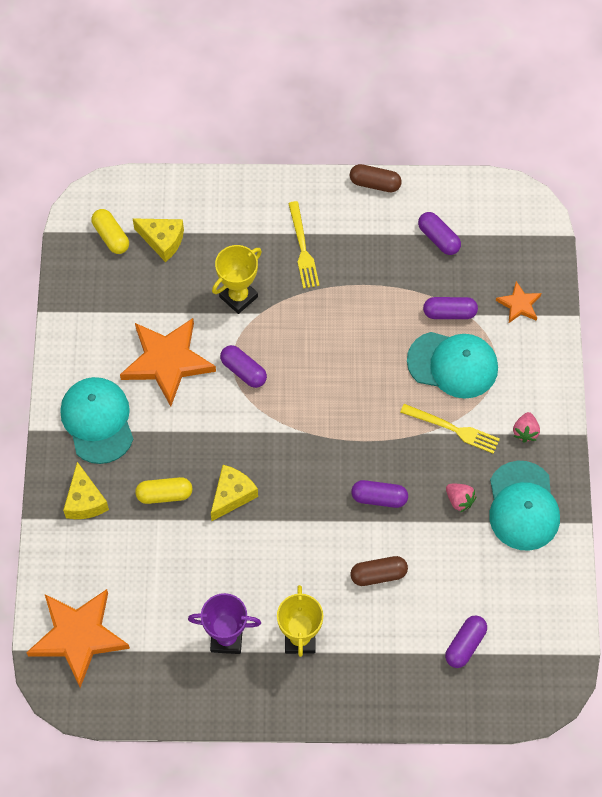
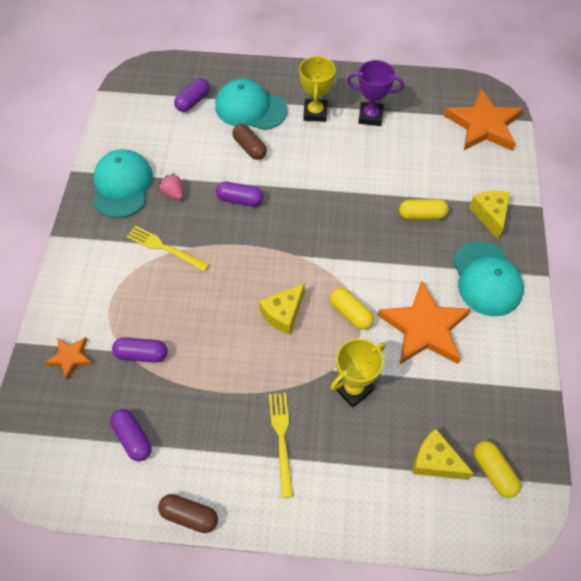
camera: 175 degrees left, 5 degrees down
(232, 495) = (364, 210): yellow cheese -> yellow cheese (283, 313)
(243, 371) = (350, 313): purple capsule -> yellow capsule
(378, 574) = (249, 148): brown capsule -> brown capsule turned 60 degrees clockwise
(453, 364) = (151, 304): turquoise cap -> turquoise cap (250, 108)
(525, 432) = (102, 241): pink strawberry -> none

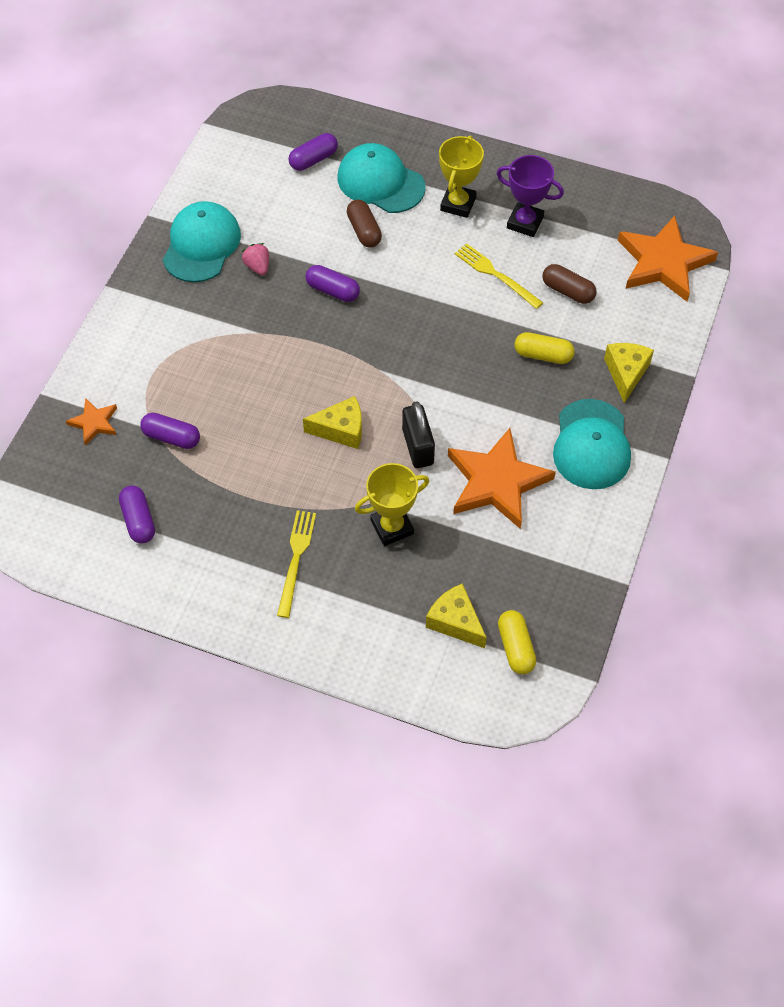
camera: 15 degrees right, 0 degrees up
(165, 248) = (230, 327): yellow fork -> yellow fork (496, 275)
(189, 516) = (176, 609): brown capsule -> brown capsule (567, 291)
(283, 313) = (341, 430): yellow cheese -> yellow cheese turned 150 degrees counterclockwise
(350, 313) = (418, 447): yellow capsule -> black padlock

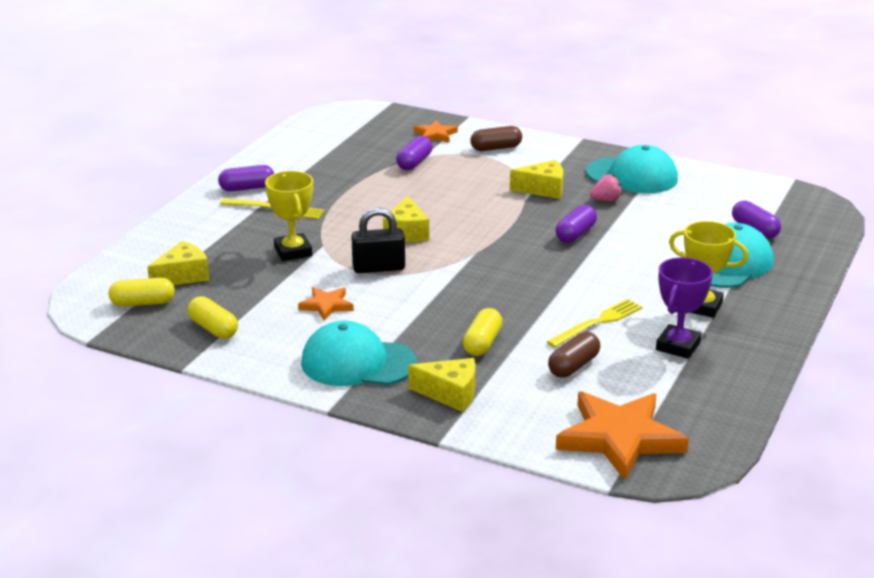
camera: 95 degrees right, 30 degrees down
(138, 520) = (335, 150): purple capsule -> purple capsule (247, 188)
(235, 318) = (543, 189): none -> yellow cheese
(364, 231) = (656, 252): brown capsule -> brown capsule (496, 148)
(497, 482) = (326, 305): orange star -> orange star, size x0.49
(554, 572) = (213, 328): none -> yellow capsule

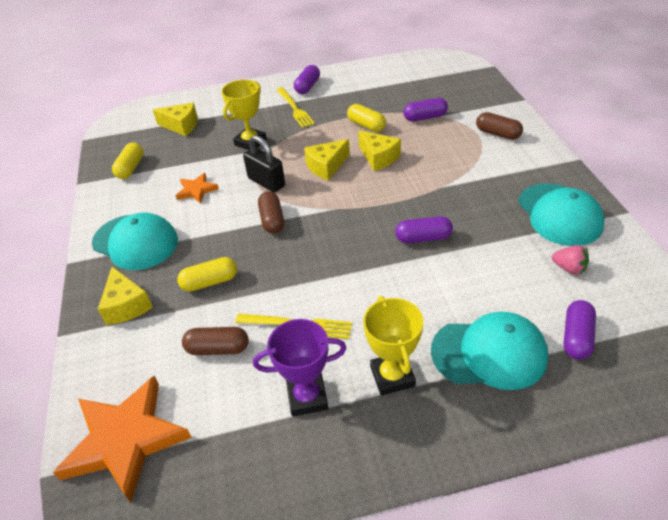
camera: 55 degrees right, 15 degrees up
(143, 303) = (138, 131): yellow capsule -> yellow capsule (366, 125)
(247, 188) = (307, 87): purple capsule -> purple capsule turned 75 degrees clockwise
(358, 363) = (135, 242): turquoise cap -> turquoise cap turned 150 degrees clockwise
(435, 135) = (476, 103): orange star -> none
(442, 285) = (272, 220): none -> brown capsule
(543, 189) = (469, 186): yellow cheese -> yellow cheese (378, 158)
(606, 200) = (499, 223): pink strawberry -> pink strawberry (569, 268)

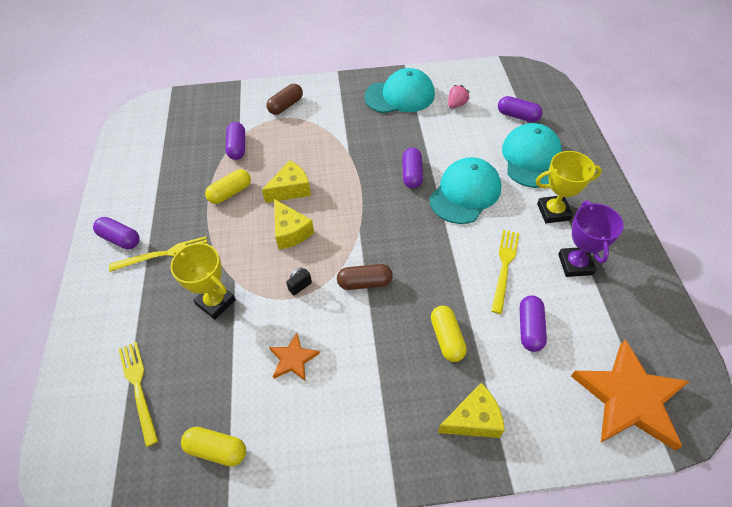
camera: 85 degrees left, 10 degrees up
(135, 242) = (373, 422): turquoise cap -> turquoise cap (465, 193)
(181, 126) = (138, 388): yellow cheese -> yellow fork
(218, 348) = (529, 328): brown capsule -> purple capsule
(266, 182) = (300, 286): black padlock -> black padlock, size x0.52

